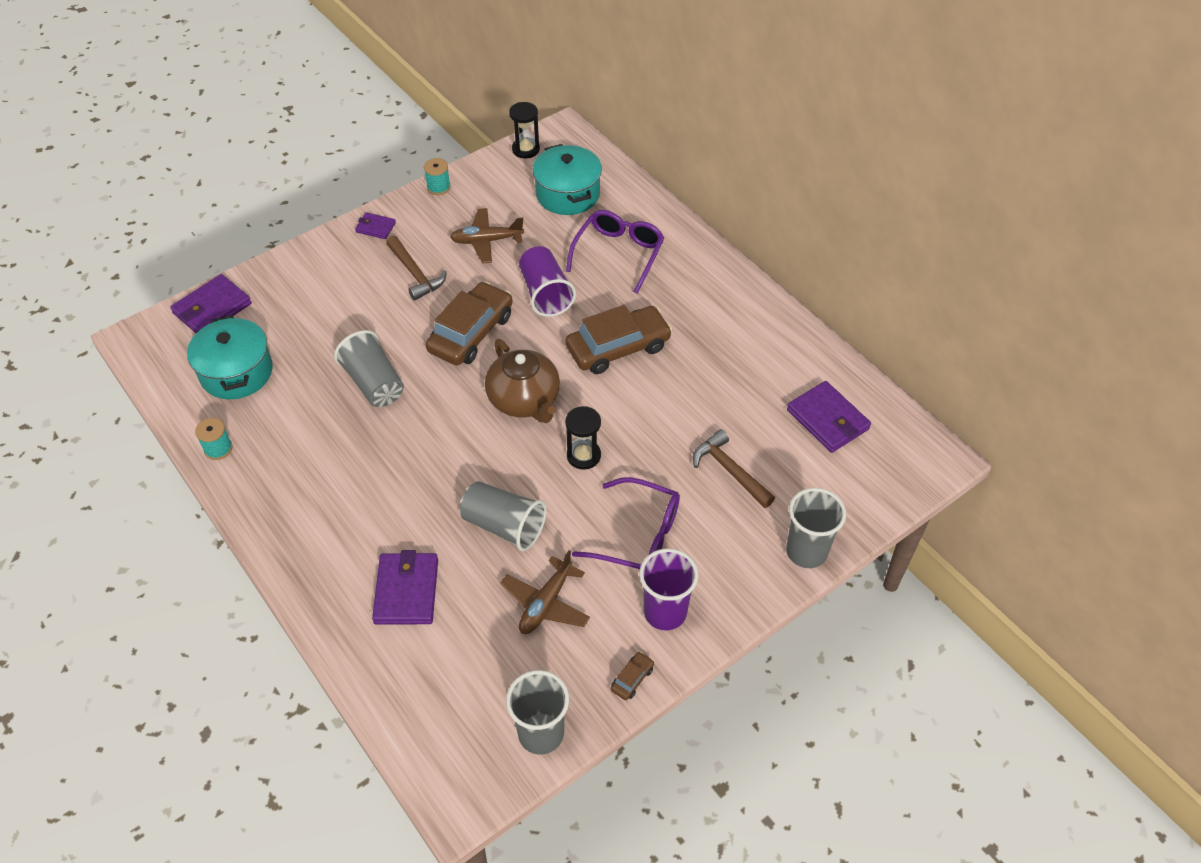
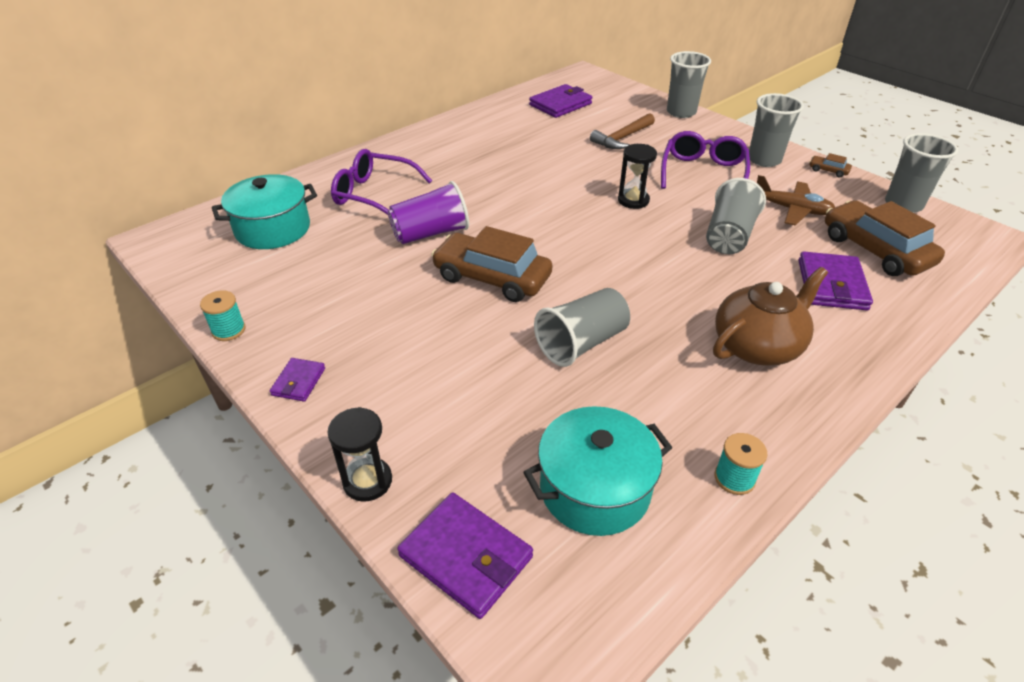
camera: 95 degrees left, 10 degrees down
(406, 591) = (832, 285): purple wallet -> purple wallet turned 75 degrees counterclockwise
(415, 274) = (395, 331): brown hammer -> none
(487, 241) = (342, 280): brown plane -> none
(524, 400) = (578, 236): brown teapot -> brown teapot (757, 346)
(525, 149) = (178, 264): black hourglass -> black hourglass (367, 481)
(618, 348) = (501, 189): brown car -> brown car (875, 250)
(665, 612) = (764, 160): purple cup -> grey cup

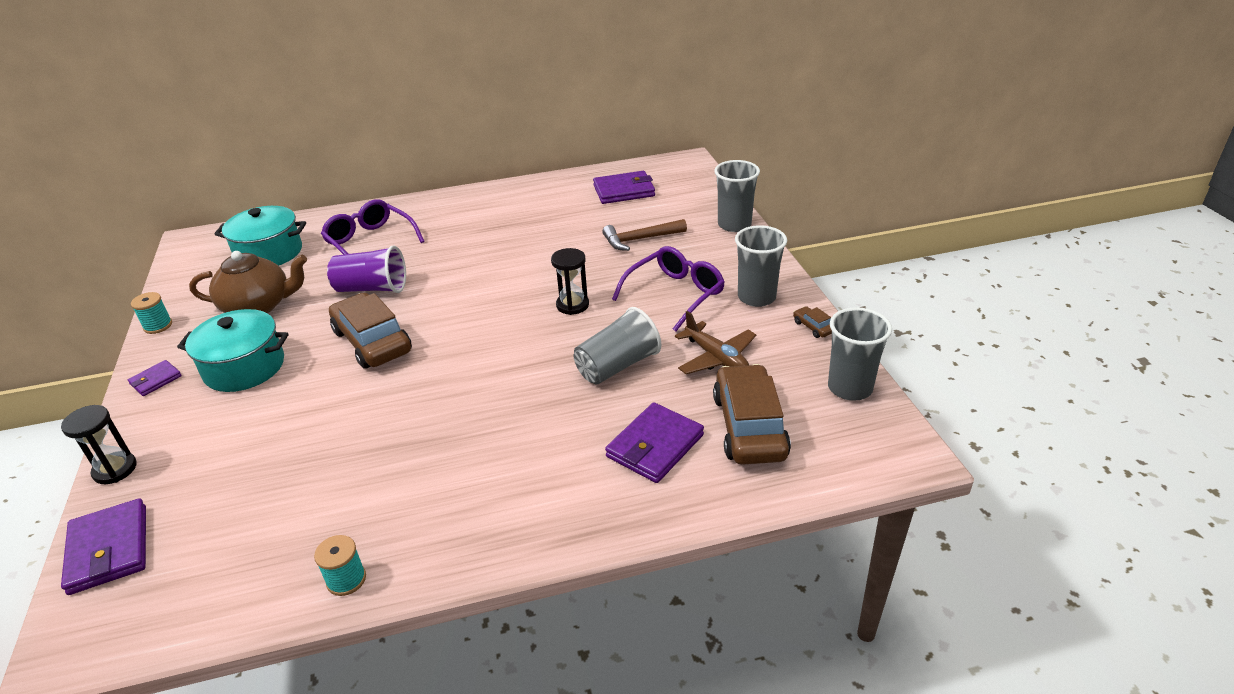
camera: 30 degrees right, 5 degrees down
(581, 343) = (371, 421): grey cup -> none
(594, 489) = (241, 541): turquoise pot -> turquoise pot (244, 367)
(757, 346) = (509, 477): brown teapot -> brown teapot (258, 306)

